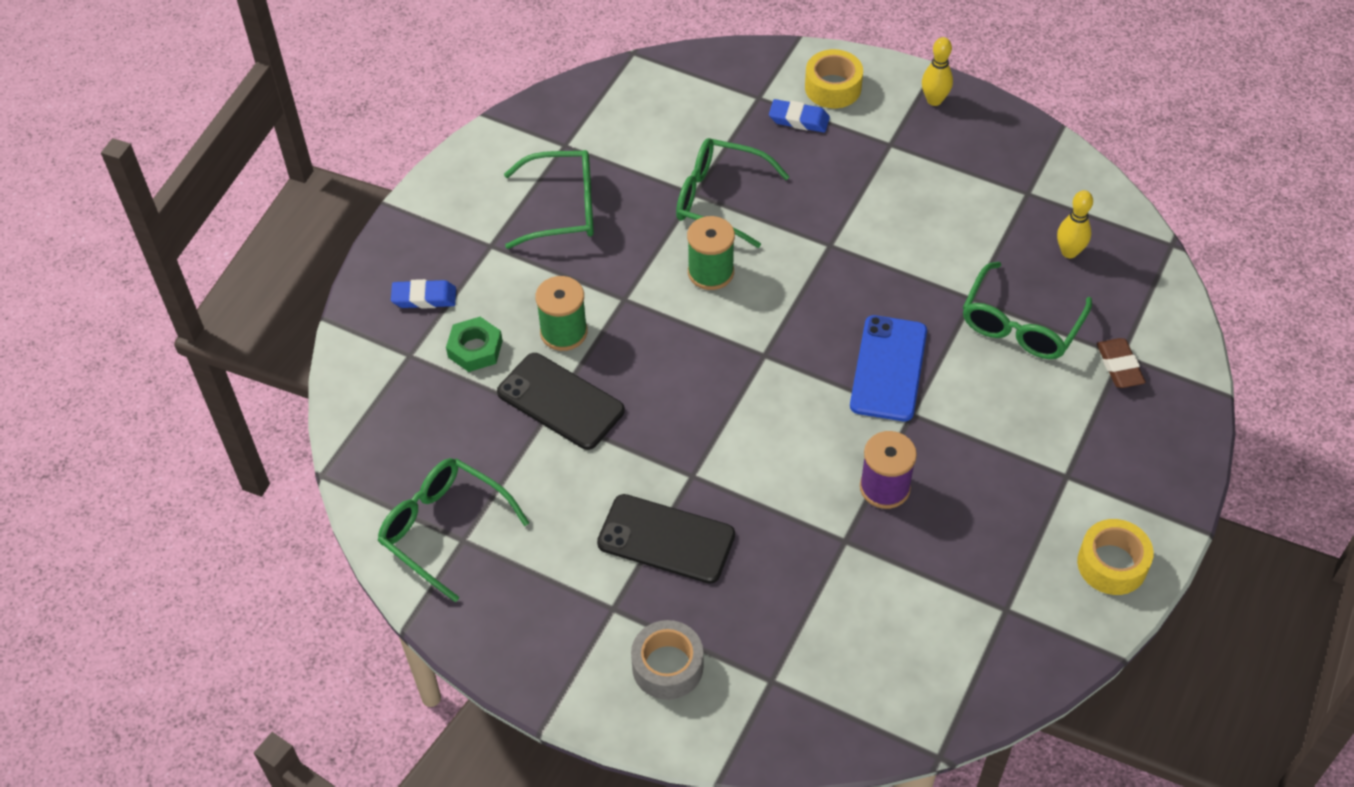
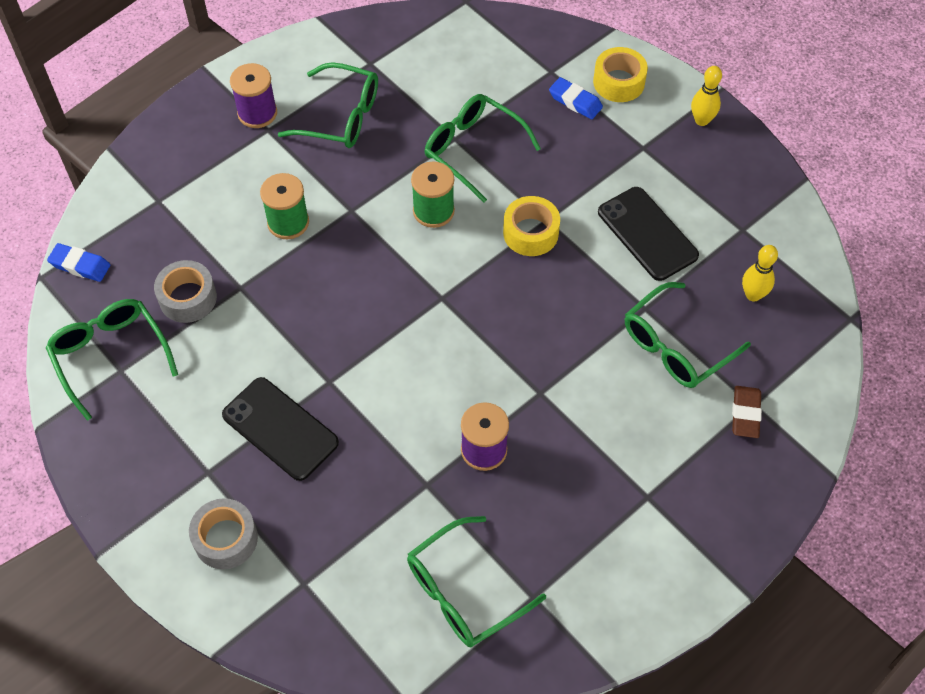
camera: 20 degrees right, 5 degrees up
(424, 298) = (193, 156): blue eraser -> blue eraser (80, 265)
(470, 232) = (257, 113): none -> purple spool
(475, 349) = (211, 213): green nut -> none
(496, 443) = (188, 298): none -> grey tape
(560, 401) = (256, 280): black phone -> black phone (647, 234)
(888, 368) = (540, 346): blue phone -> none
(936, 628) = (464, 591): none -> green glasses
(1112, 564) = (647, 591): yellow tape -> yellow tape (530, 233)

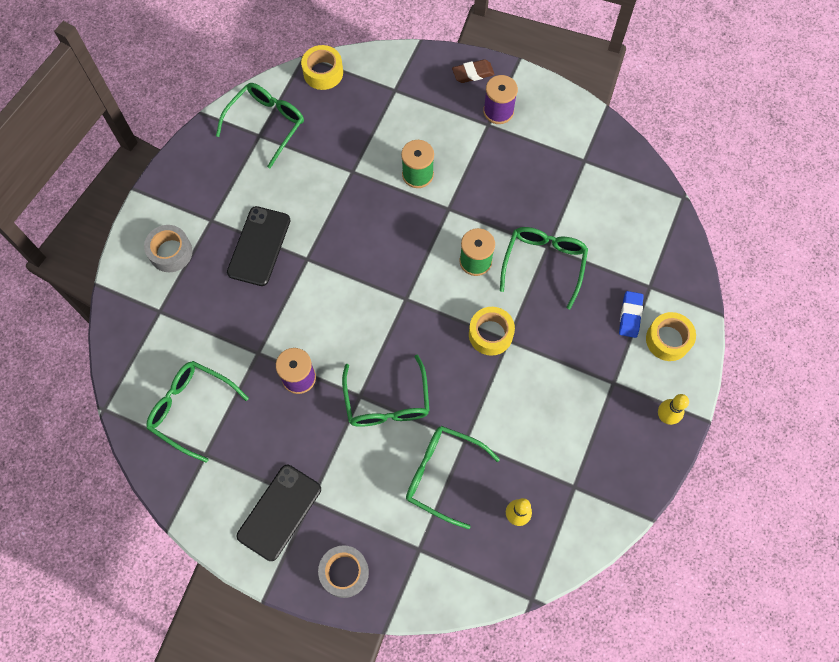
camera: 65 degrees right, 10 degrees up
(80, 265) = (323, 72): blue eraser -> yellow tape
(188, 298) = (329, 145): grey tape -> grey tape (344, 572)
(340, 116) = (524, 164): green glasses -> green glasses (387, 401)
(647, 234) = (532, 417): black phone -> black phone (279, 512)
(745, 414) = (408, 546): brown eraser -> brown eraser (473, 73)

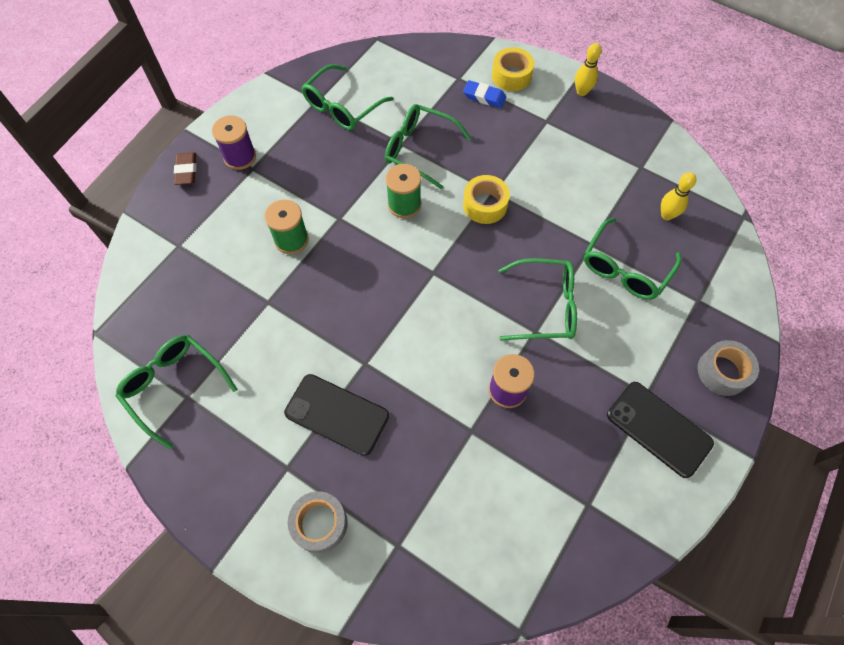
camera: 80 degrees left, 5 degrees down
(192, 409) = (532, 515): green glasses -> green glasses (342, 106)
(323, 72) = (127, 315): yellow tape -> none

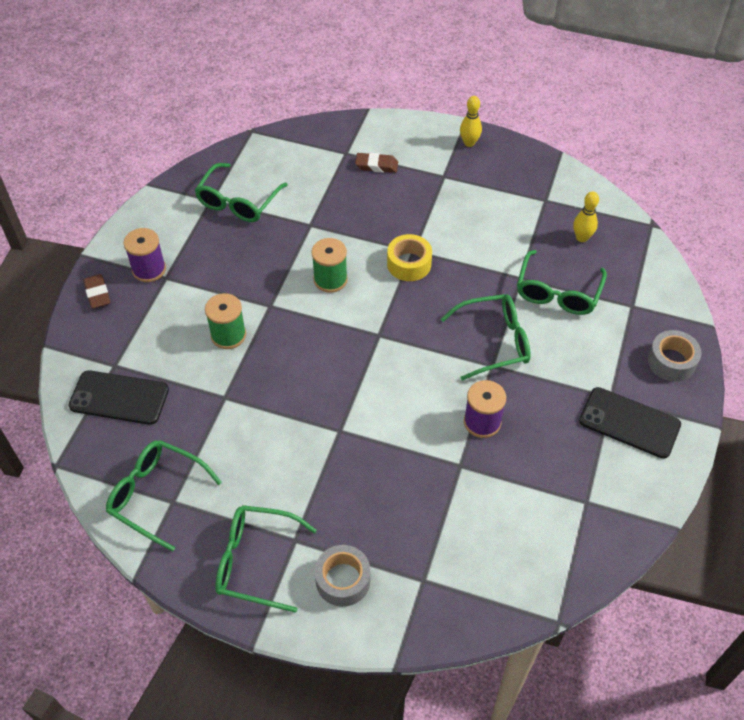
camera: 15 degrees left, 10 degrees down
(337, 414) = (327, 481): black phone -> black phone (119, 398)
(420, 150) = (329, 227): green glasses -> green glasses (256, 561)
(484, 97) = (376, 165): blue eraser -> brown eraser
(511, 76) = (397, 141): yellow tape -> none

